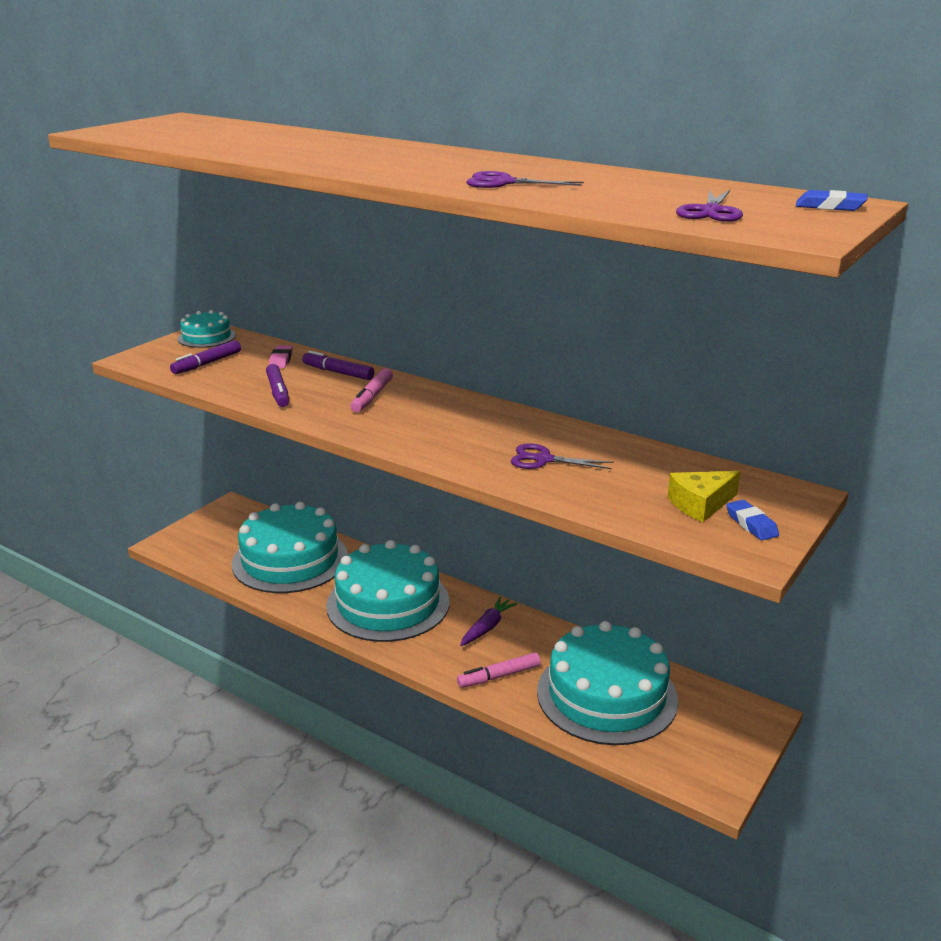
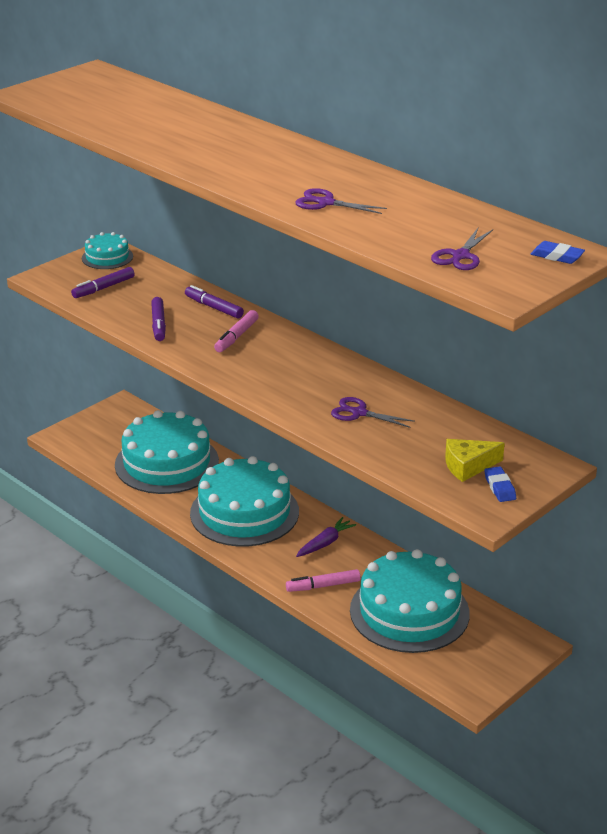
camera: 10 degrees right, 5 degrees up
(281, 360) = (167, 289): pink eraser -> none

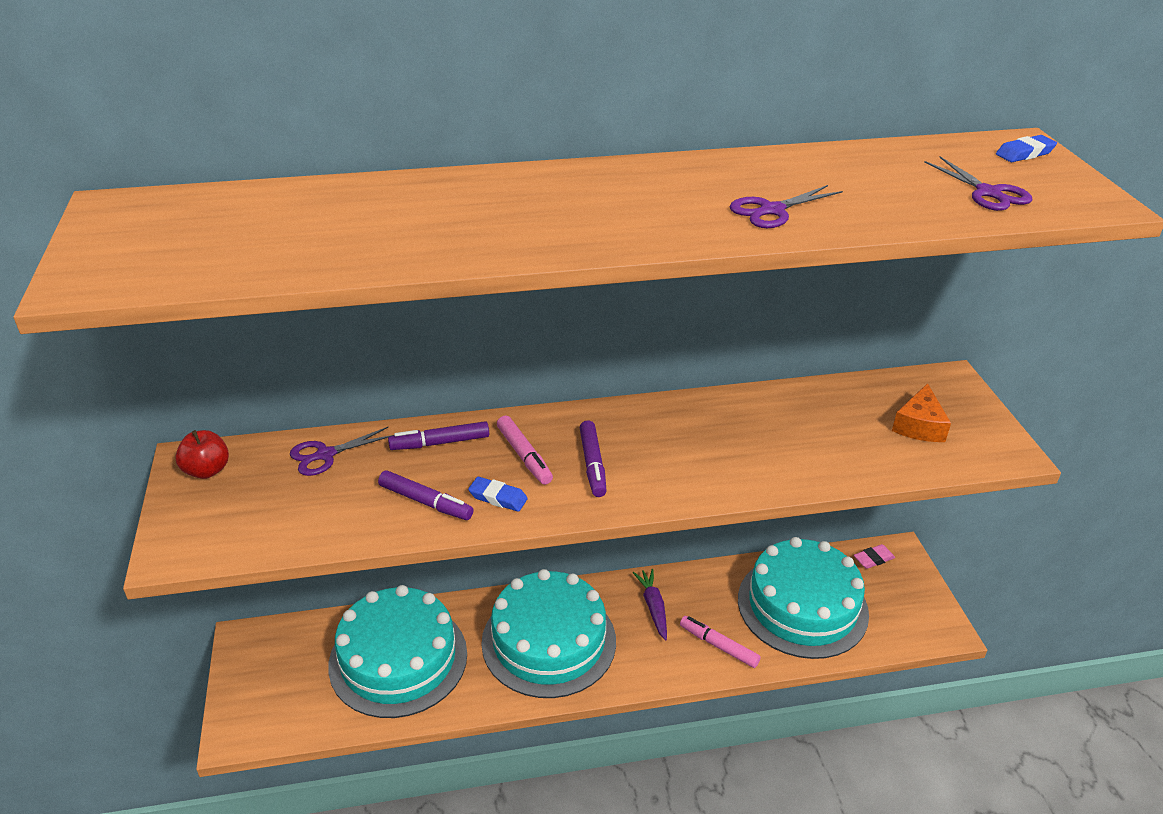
camera: 55 degrees left, 5 degrees up
(103, 288) = (278, 508): purple marker -> purple marker (592, 464)
(107, 257) = (207, 470): turquoise cake -> red apple
(323, 586) = (718, 646): pink marker -> pink marker turned 105 degrees clockwise
(358, 413) = (766, 445): purple scissors -> purple scissors (325, 455)
(468, 466) = (919, 425): yellow cheese -> orange cheese
(499, 487) = (969, 425): blue eraser -> blue eraser (498, 498)
(508, 632) = (873, 559): none -> pink eraser

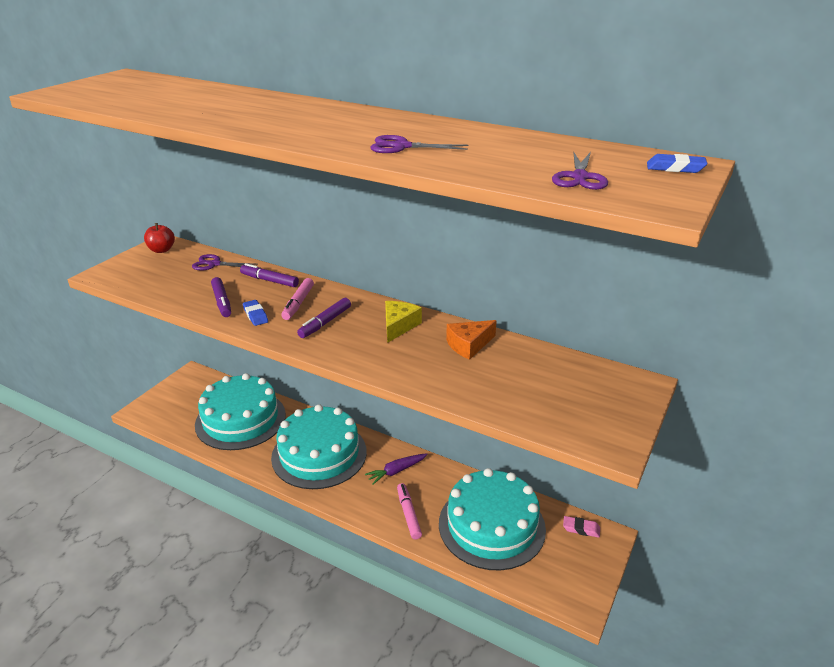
camera: 40 degrees right, 5 degrees down
(653, 607) = (396, 471): purple carrot -> purple carrot turned 150 degrees counterclockwise
(674, 427) = (398, 326): none -> yellow cheese
(919, 425) = (566, 397): orange cheese -> orange cheese (469, 345)

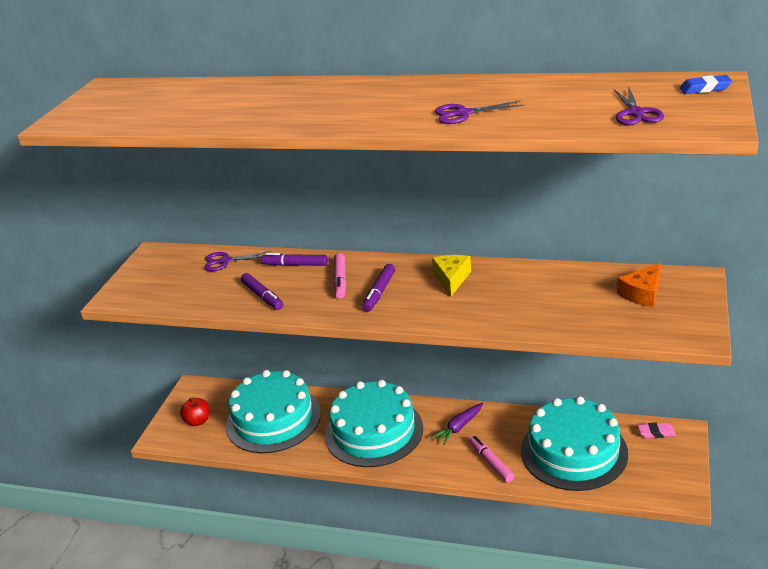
camera: 10 degrees left, 0 degrees up
(161, 250) = (158, 259): red apple -> red apple (198, 421)
(255, 315) = (306, 301): blue eraser -> none
(469, 345) = (527, 281): orange cheese -> orange cheese (642, 293)

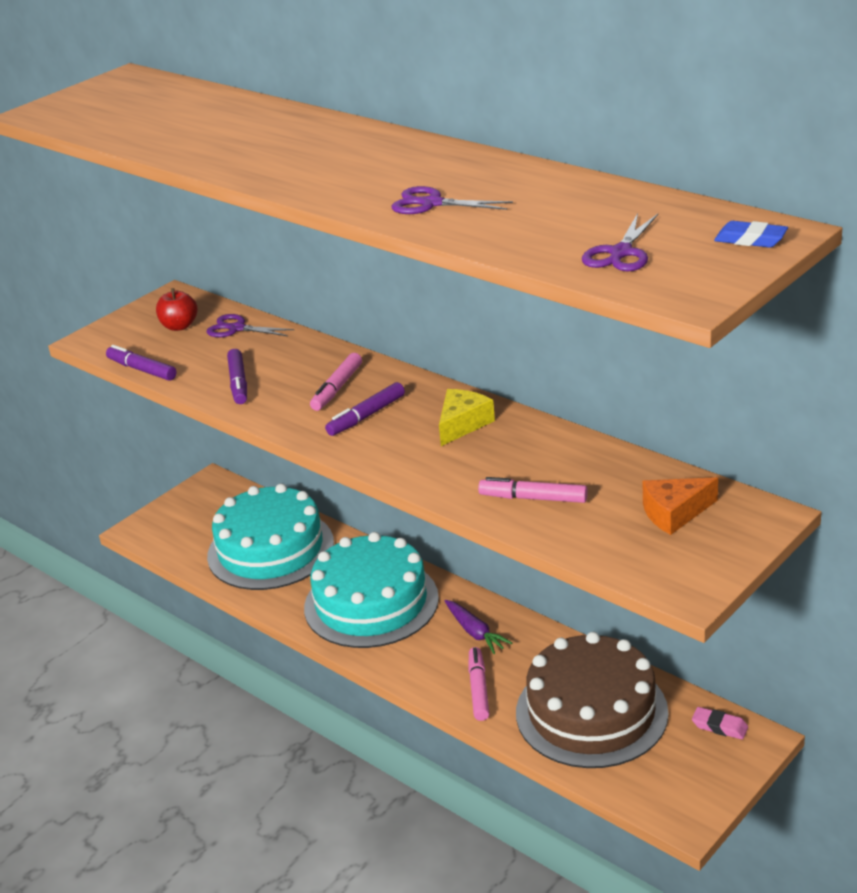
camera: 25 degrees right, 0 degrees up
(198, 421) = (189, 524): red apple -> red apple (179, 326)
(295, 265) = (306, 354): purple marker -> purple marker (142, 370)
(459, 427) = (475, 632): purple carrot -> purple carrot turned 105 degrees counterclockwise
(545, 311) = (533, 498): none -> pink marker
(573, 451) = (591, 712): turquoise cake -> brown cake

